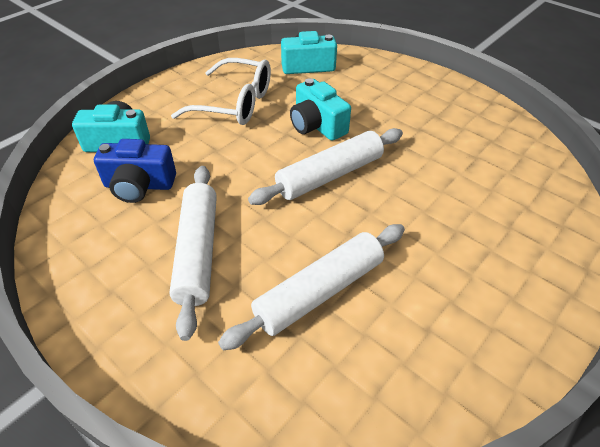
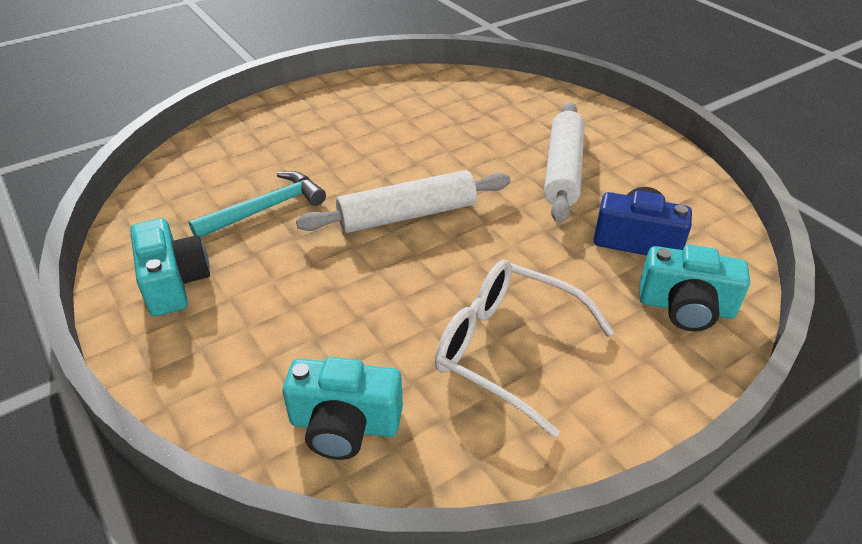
camera: 165 degrees left, 5 degrees down
(317, 125) = (391, 284): turquoise camera -> turquoise camera (174, 282)
(319, 291) = (461, 131): white rolling pin -> none
(443, 161) = (266, 209): none -> turquoise hammer

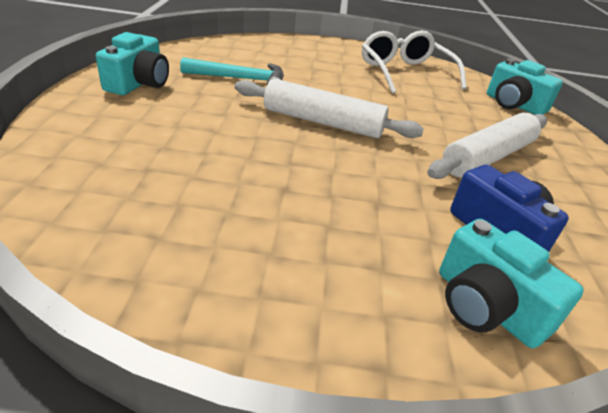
camera: 35 degrees right, 5 degrees down
(344, 424) = (100, 197): turquoise camera -> turquoise camera (513, 104)
(506, 349) = (273, 229): white glasses -> white glasses (404, 72)

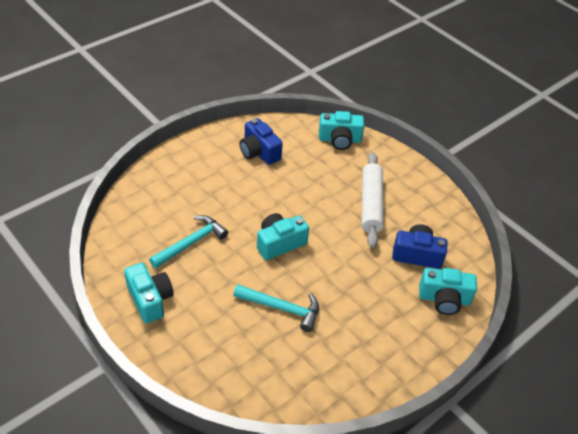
camera: 45 degrees left, 10 degrees up
(235, 159) = (282, 308): none -> turquoise hammer
(323, 122) = (279, 243): white rolling pin -> turquoise camera
(404, 72) = (259, 152): white glasses -> blue camera

